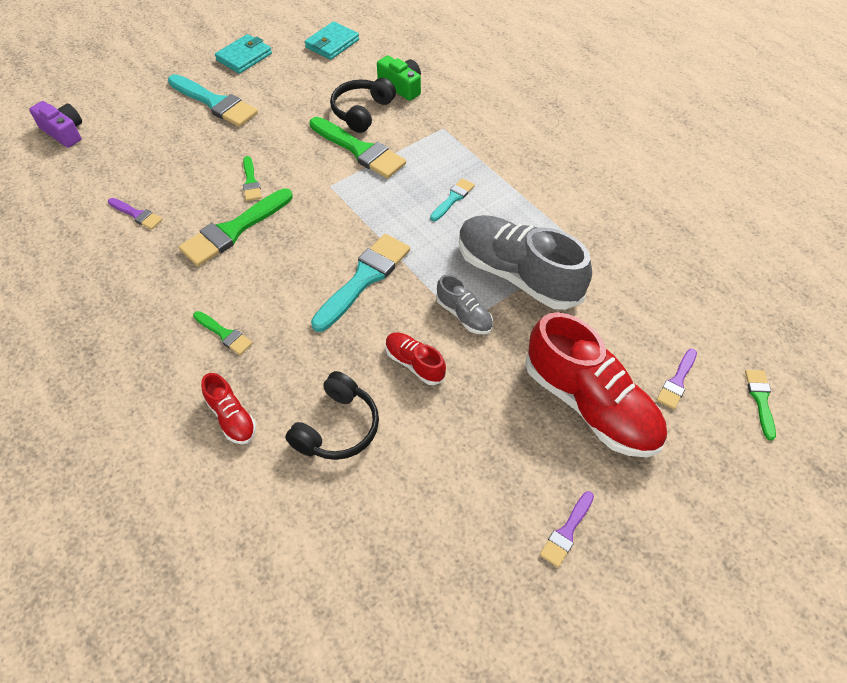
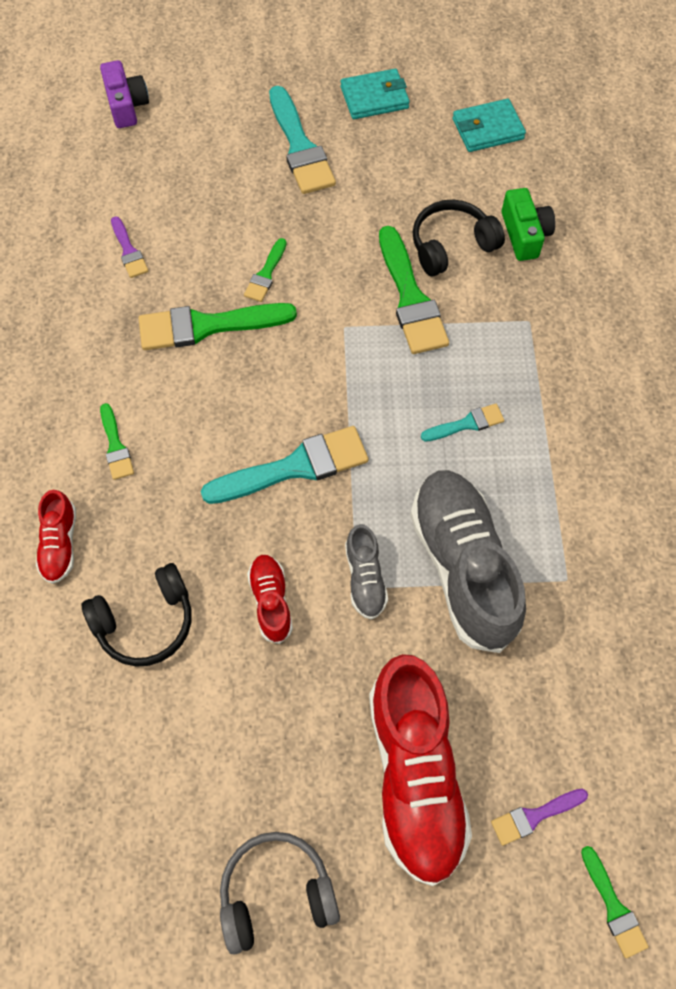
camera: 35 degrees right, 10 degrees up
(567, 531) = (276, 892): purple brush -> grey headphones
(760, 400) = (613, 906): green brush -> green brush turned 120 degrees clockwise

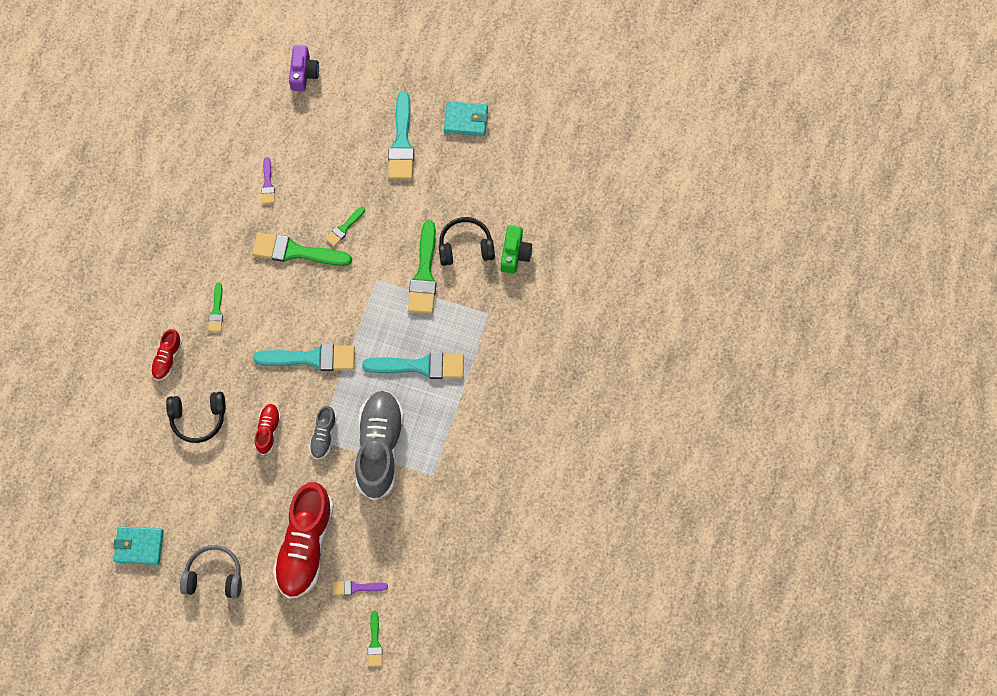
camera: 20 degrees right, 5 degrees up
(466, 424) = (420, 366): turquoise brush -> turquoise brush, size x1.93
(487, 129) = (529, 169): turquoise wallet -> turquoise wallet (139, 546)

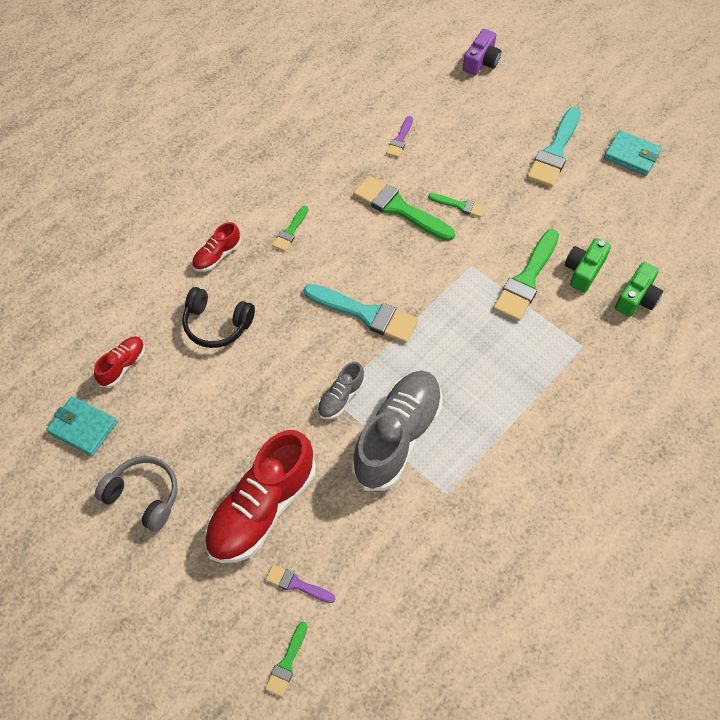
camera: 25 degrees right, 10 degrees down
(268, 430) = (283, 367): red shoe -> red shoe (123, 366)
(344, 228) = (459, 205): green brush -> green brush turned 135 degrees counterclockwise
(420, 366) = (482, 369): turquoise brush -> none
(465, 247) = (583, 270): black headphones -> green camera

